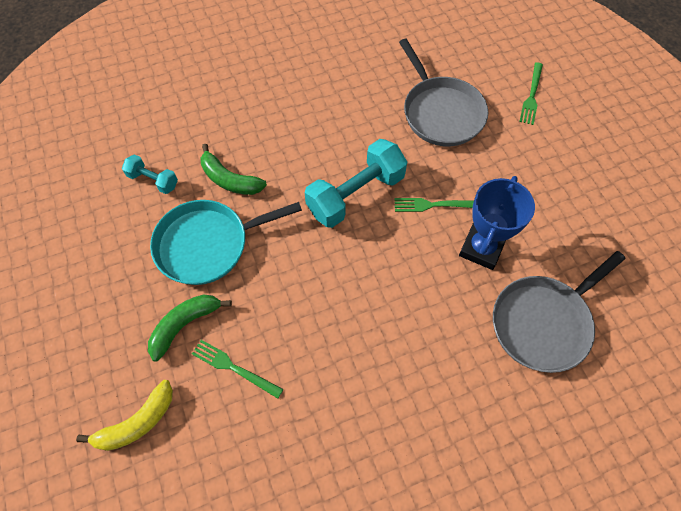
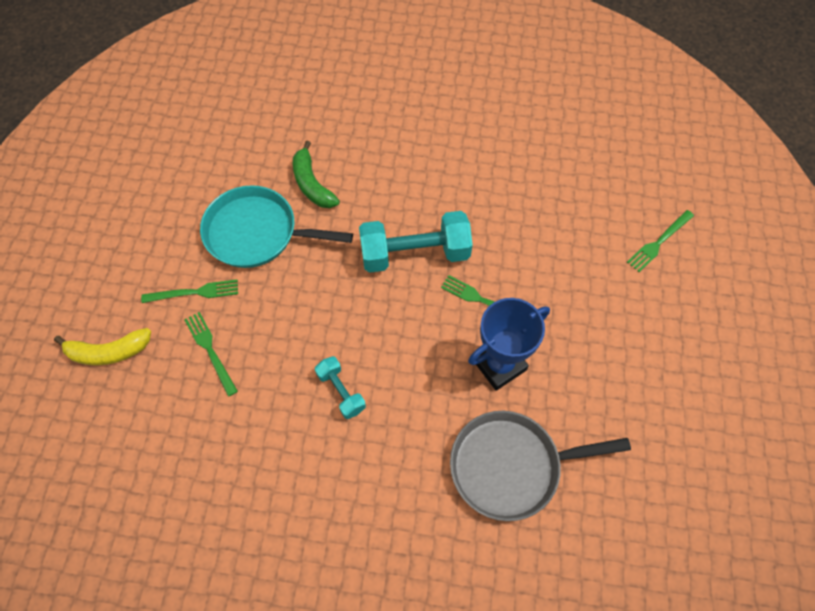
camera: 30 degrees right, 0 degrees up
(153, 180) = (248, 153): turquoise dumbbell -> turquoise dumbbell (341, 391)
(185, 325) = (194, 292): green banana -> green fork
(441, 113) = (551, 215): grey pan -> none

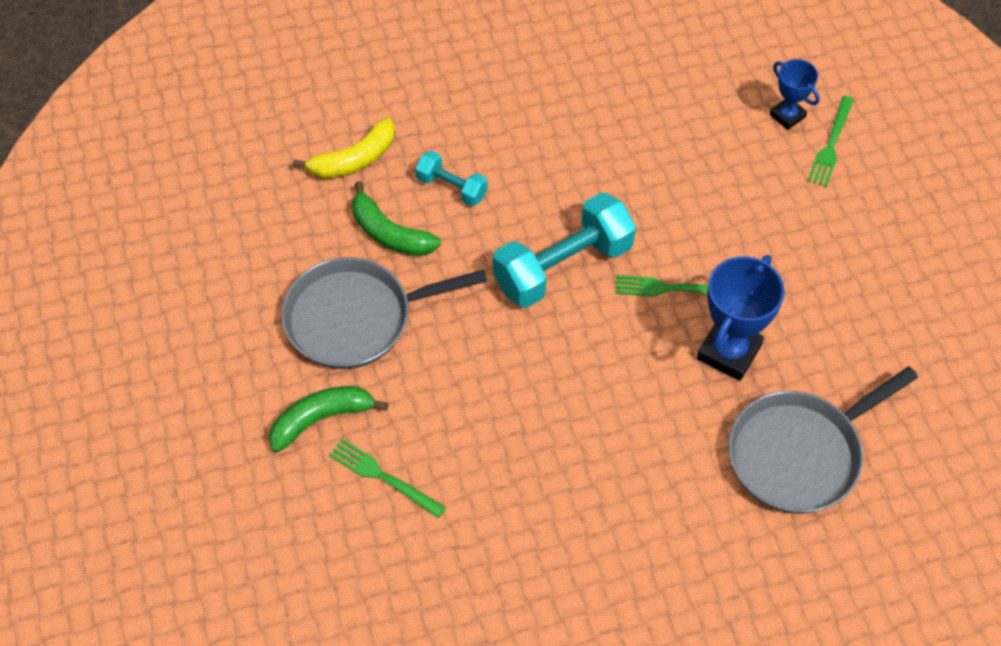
camera: 25 degrees left, 5 degrees down
(108, 352) = (256, 532): yellow banana -> yellow banana (354, 159)
(194, 292) = (321, 419): green fork -> green banana
(256, 233) = (355, 318): turquoise pan -> grey pan
(341, 391) = (567, 456): turquoise dumbbell -> turquoise dumbbell (451, 187)
(636, 208) = (787, 116): none -> blue trophy

